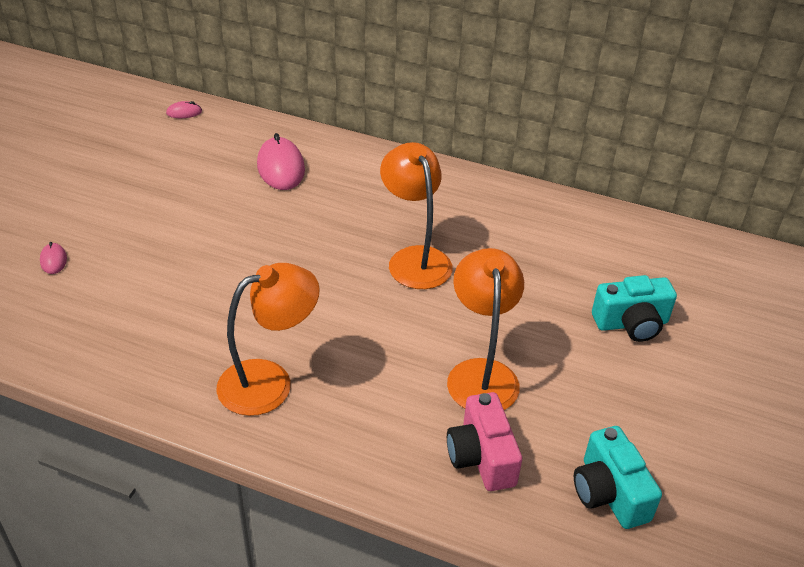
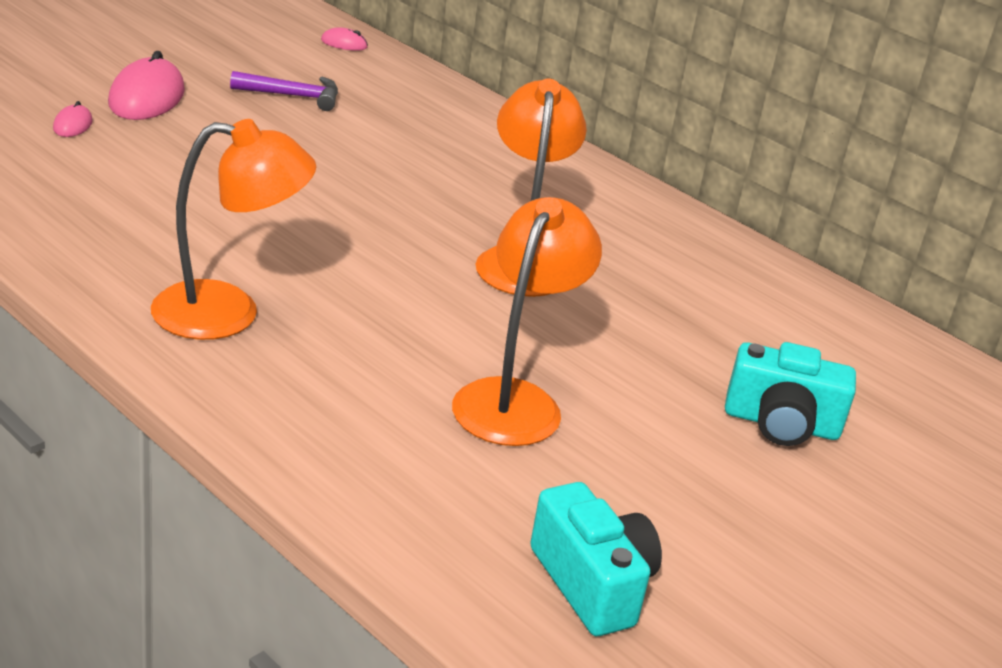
camera: 20 degrees right, 10 degrees down
(183, 174) = (293, 96): none -> purple hammer
(281, 167) = (420, 125): pink mouse -> pink mouse (147, 97)
(481, 457) = (441, 481): pink camera -> none
(609, 493) = (592, 584): turquoise camera -> turquoise camera turned 150 degrees clockwise

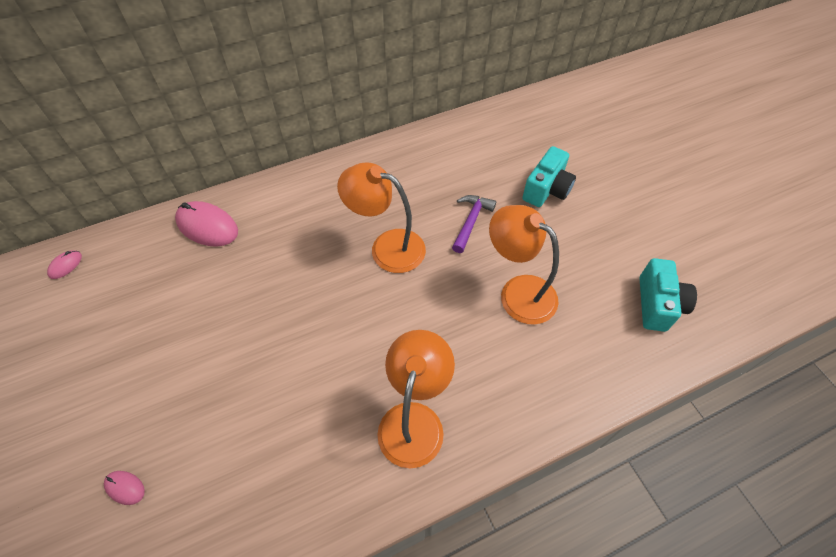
camera: 65 degrees left, 25 degrees up
(147, 97) = (99, 423): pink mouse -> pink mouse (207, 226)
(293, 96) = (137, 318): purple hammer -> purple hammer (471, 221)
(592, 584) = (658, 304): turquoise camera -> turquoise camera turned 105 degrees clockwise

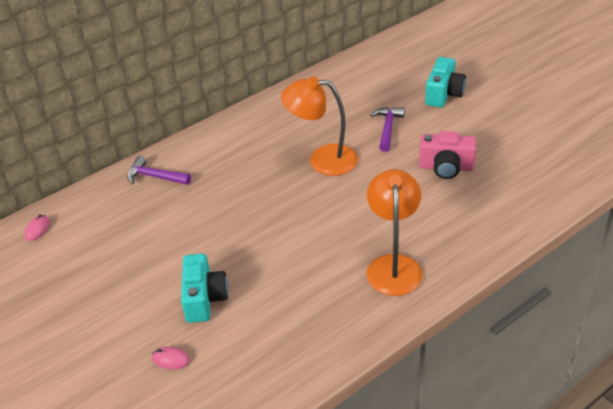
camera: 10 degrees left, 15 degrees down
(207, 226) = (155, 177): pink mouse -> purple hammer
(518, 292) = (446, 167): orange lamp -> pink camera
(658, 304) = (562, 152): turquoise camera -> turquoise camera (204, 299)

